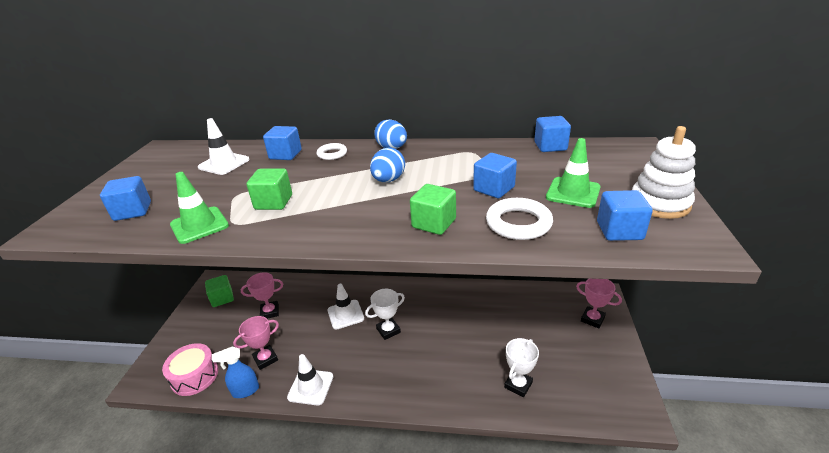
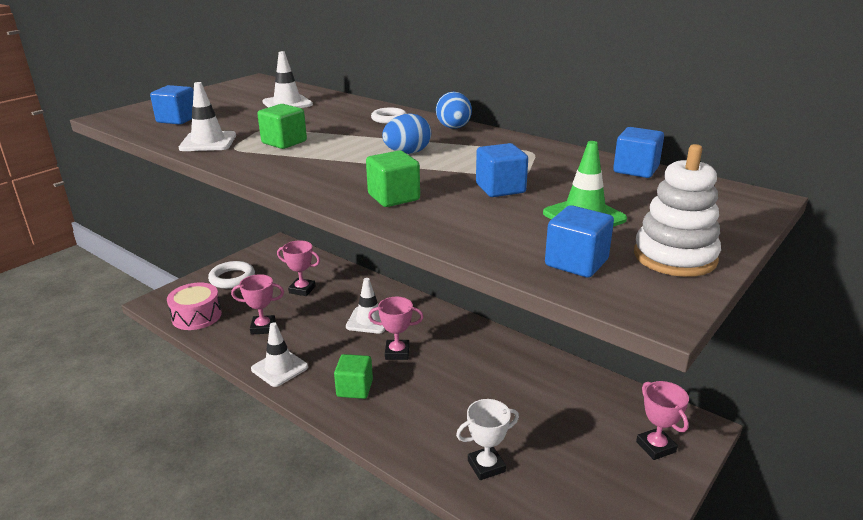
camera: 30 degrees right, 5 degrees down
(199, 225) = (208, 142): green traffic cone -> white traffic cone
(222, 298) = (272, 262): green cube -> green cube (354, 388)
(245, 391) = (224, 346): blue spray bottle -> none
(285, 155) = (347, 109): blue cube -> none
(388, 330) = (397, 352): white trophy -> pink trophy
(518, 223) = (476, 222): white ring -> white ring (232, 278)

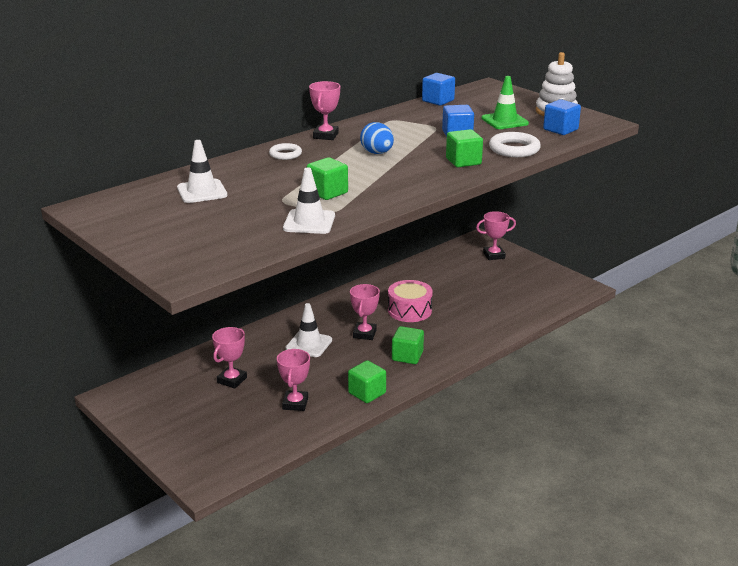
camera: 80 degrees left, 0 degrees up
(177, 119) = (222, 240): blue cube -> none
(196, 316) = (252, 448): pink drum -> pink drum (409, 310)
(232, 278) = (178, 428): white ring -> white ring (514, 149)
(279, 368) = (367, 393): white traffic cone -> green cube
(454, 128) = (325, 135): blue egg -> pink trophy
(486, 466) = (502, 311): white trophy -> none

